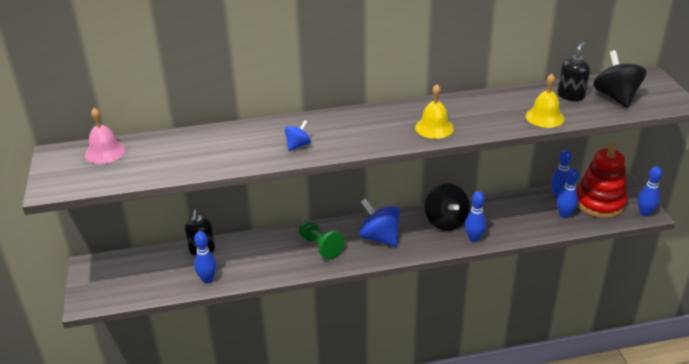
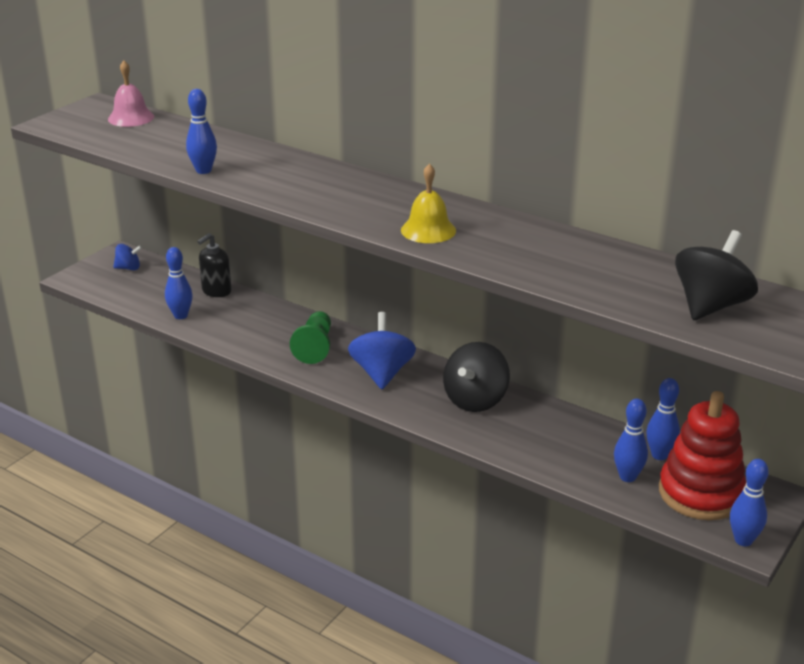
camera: 45 degrees right, 5 degrees down
(298, 145) = (275, 183): blue spinning top -> blue spinning top (128, 268)
(474, 239) = (475, 432): blue bowling pin -> blue bowling pin (203, 171)
(545, 117) = (570, 280): yellow bell -> none
(570, 95) = (654, 277): black soap dispenser -> none

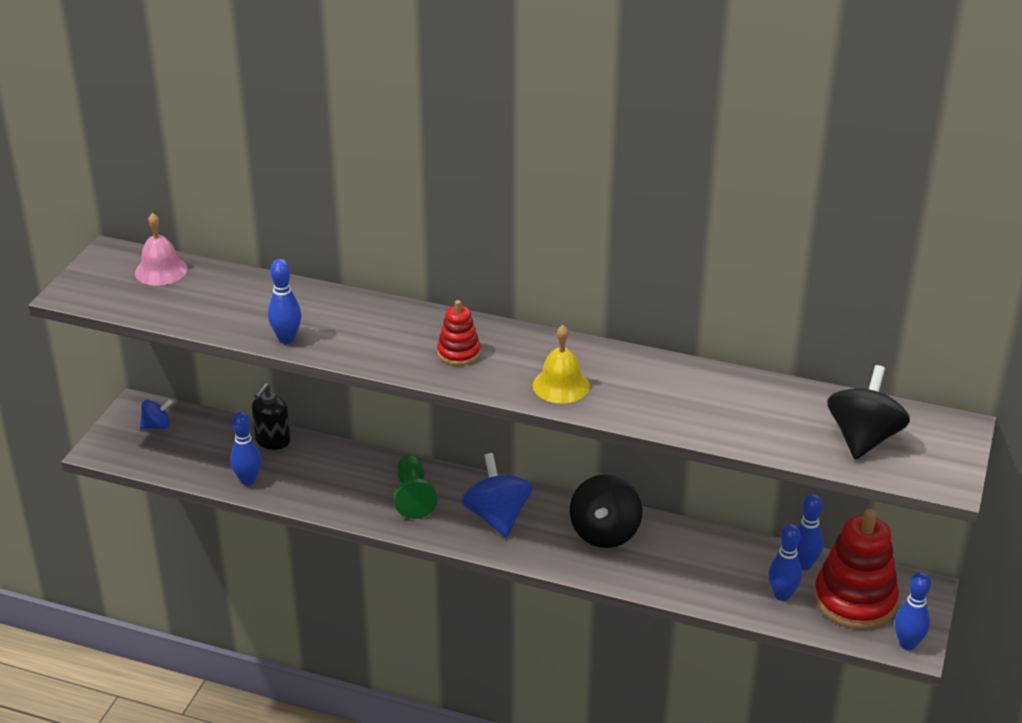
camera: 15 degrees left, 5 degrees up
(348, 197) = (458, 353): none -> red stacking toy

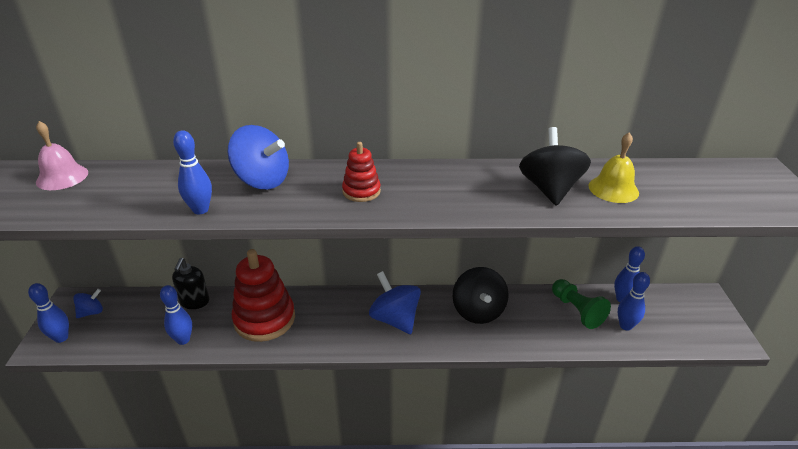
camera: 20 degrees left, 0 degrees up
(361, 317) = (262, 180): none -> blue spinning top
(413, 496) = (324, 319): green pawn -> green pawn (577, 310)
(561, 385) = (462, 199): yellow bell -> yellow bell (613, 189)
(854, 600) = (672, 316): red stacking toy -> red stacking toy (264, 319)
(863, 438) = (714, 190): black spinning top -> black spinning top (549, 189)
(907, 644) = (730, 339): blue bowling pin -> blue bowling pin (61, 338)

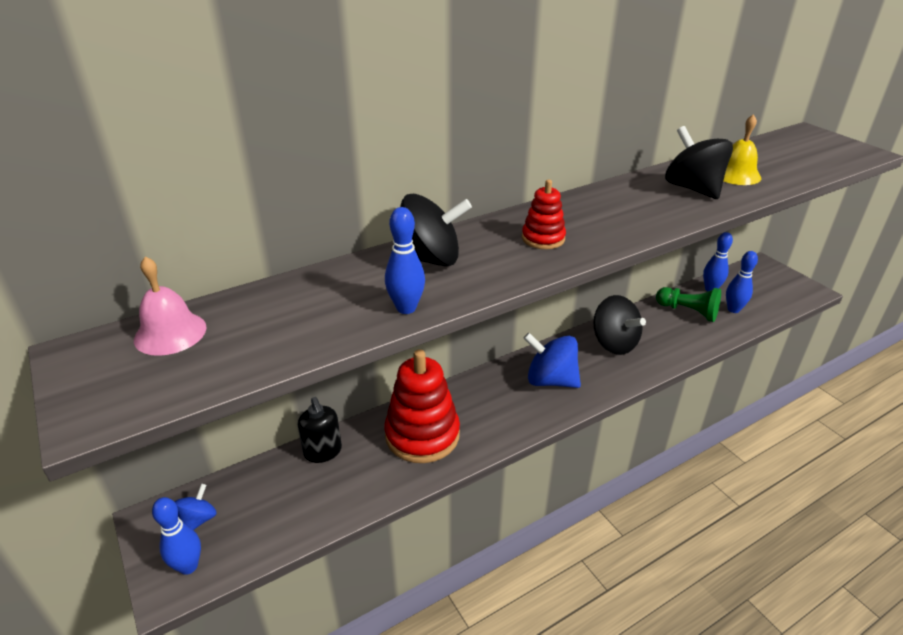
camera: 30 degrees left, 0 degrees up
(183, 340) = (353, 496): blue bowling pin -> none
(262, 180) = (429, 259): blue spinning top -> black spinning top

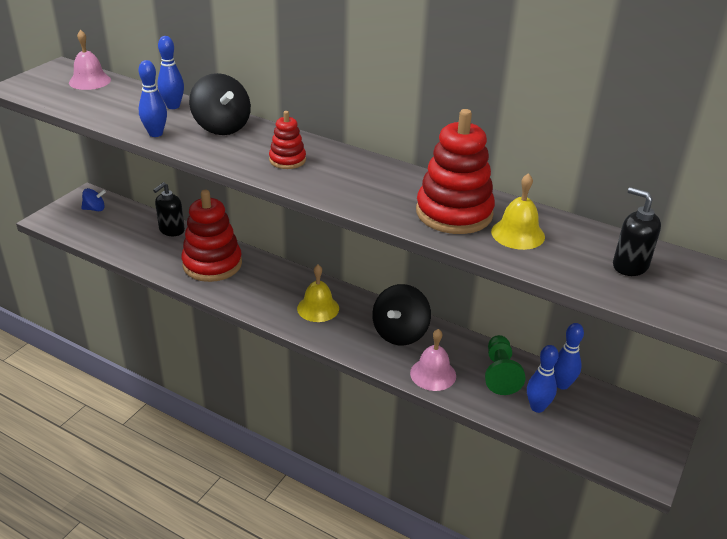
camera: 60 degrees right, 0 degrees up
(188, 566) = (62, 219): blue bowling pin -> blue bowling pin (173, 106)
(550, 380) = (318, 308): blue spinning top -> yellow bell
(677, 345) = (433, 374): none -> pink bell
(692, 189) = (454, 213): black spinning top -> red stacking toy
(793, 152) = (629, 266): none -> black soap dispenser

